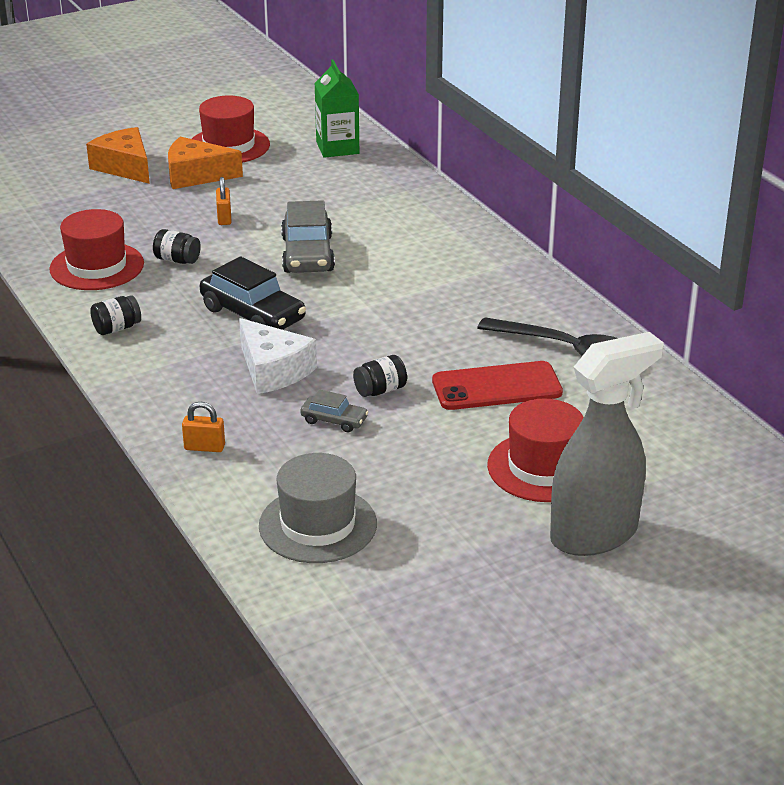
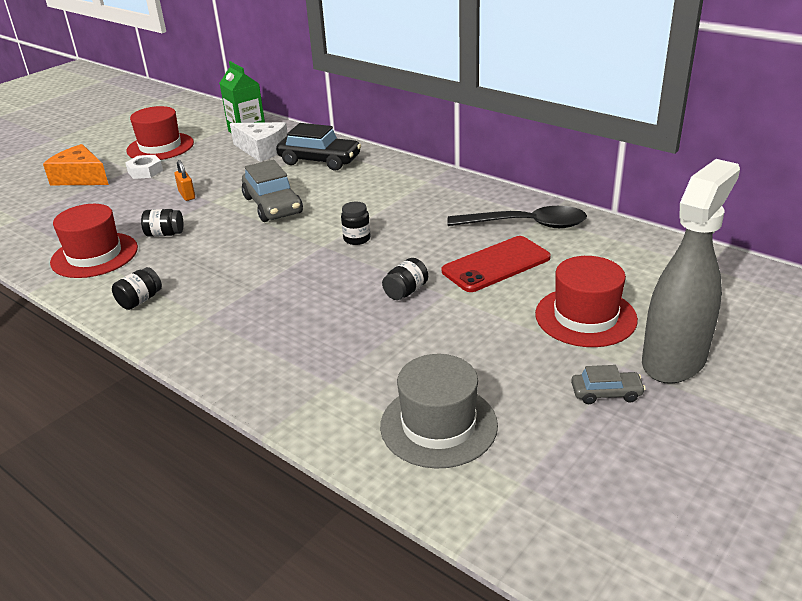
camera: 20 degrees left, 0 degrees up
(196, 175) = (145, 171): orange cheese -> white nut
(204, 447) = (284, 383): orange padlock -> none
(253, 314) = (256, 259): black car -> black car (319, 160)
(273, 370) = (303, 299): white cheese -> white cheese (262, 150)
(334, 420) = (385, 326): grey car -> grey car (606, 393)
(371, 318) = (357, 239): none -> black jar

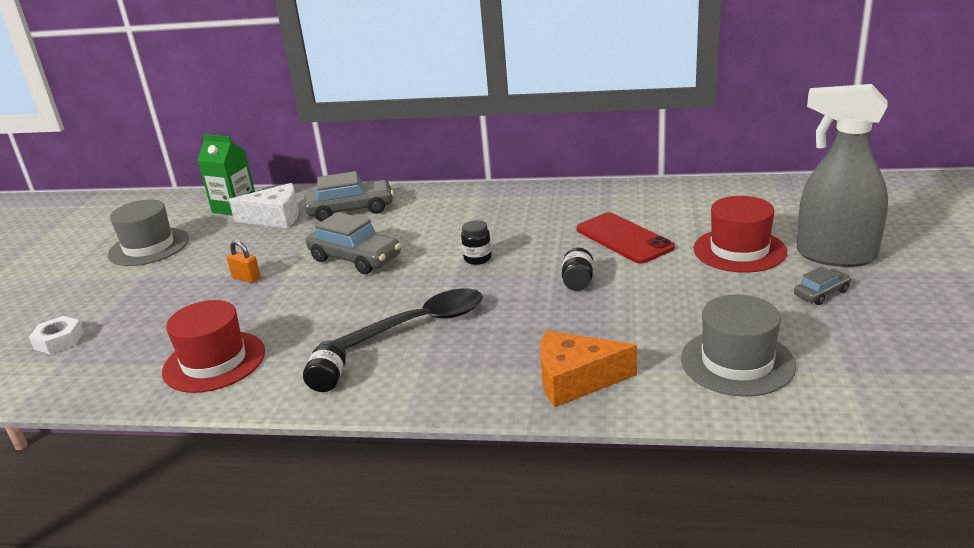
camera: 30 degrees left, 5 degrees down
(81, 178) = (87, 301): orange cheese -> orange cheese (576, 380)
(145, 171) = (163, 272): white nut -> white nut (59, 340)
(160, 147) = (149, 247): red hat -> grey hat
(165, 234) = (271, 317): black jar -> none
(319, 160) = (350, 210): black car -> grey car
(496, 264) = (624, 238): red phone -> red phone turned 60 degrees counterclockwise
(525, 225) = (607, 204): black spoon -> black spoon (419, 324)
(674, 360) = (835, 255): grey spray bottle -> grey spray bottle turned 75 degrees counterclockwise

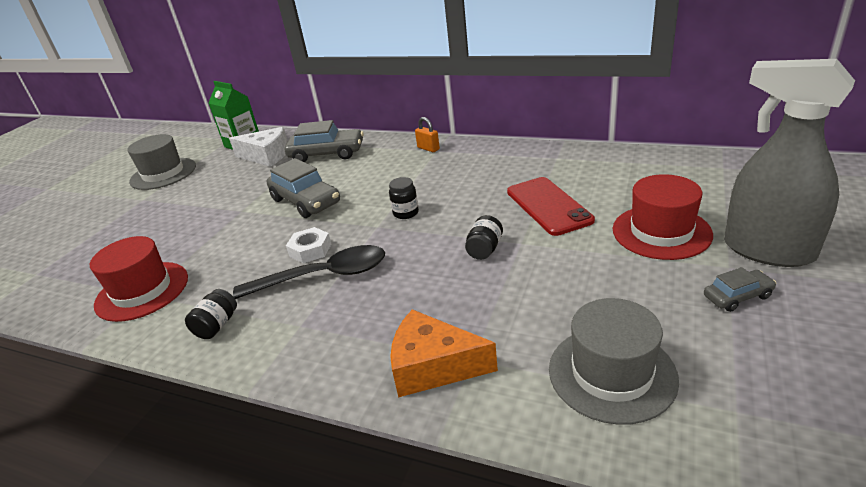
camera: 15 degrees right, 5 degrees up
(59, 340) = (50, 252): white nut -> white nut (310, 250)
(246, 278) = (213, 211): orange padlock -> orange padlock (428, 148)

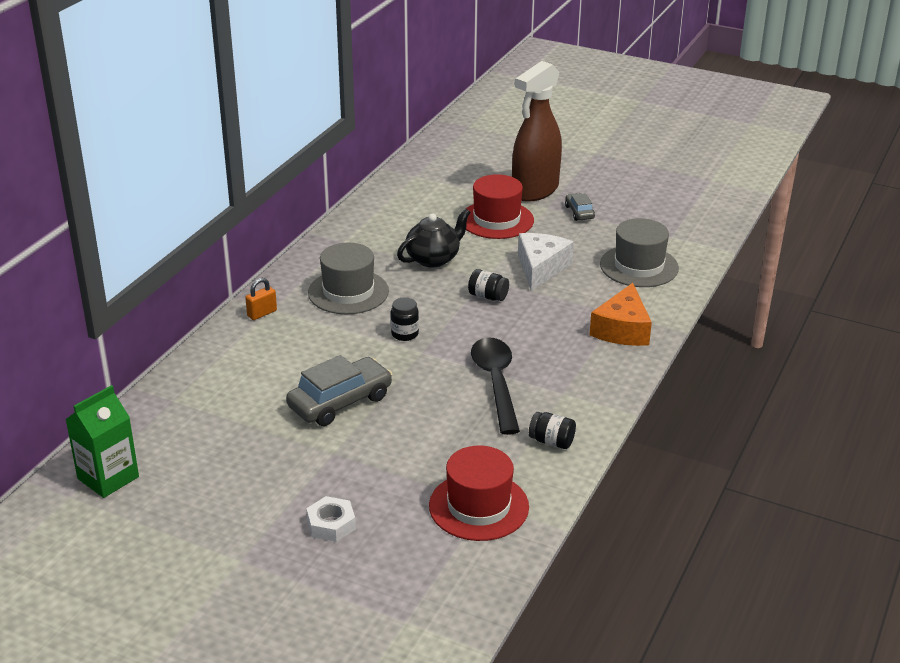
camera: 90 degrees left, 0 degrees up
(163, 174) = (158, 555): grey hat -> grey hat (348, 292)
(266, 156) = (178, 447): white cheese -> white cheese (541, 268)
(310, 250) = (447, 393): white nut -> white nut (331, 524)
(327, 154) = (215, 391): grey car -> none
(548, 206) = (433, 259): red phone -> black teapot
(767, 250) = (535, 191): grey spray bottle -> brown spray bottle

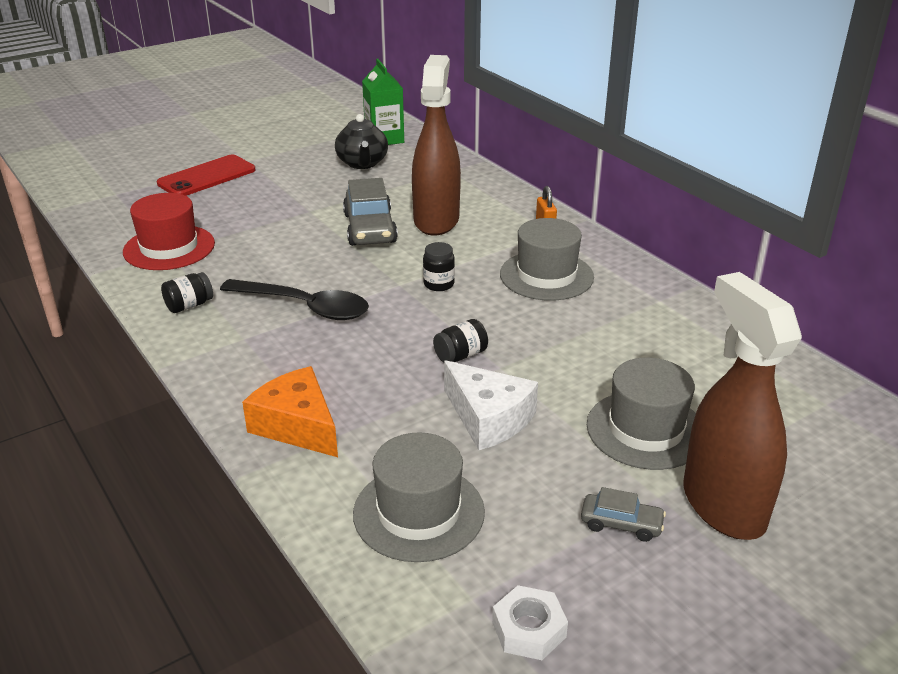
camera: 120 degrees right, 0 degrees up
(295, 371) = (436, 220): none -> brown spray bottle
(309, 569) = (207, 177): none -> red phone
(331, 524) = (236, 192): white nut -> white nut (529, 629)
(433, 259) = (576, 346): black teapot -> black teapot (362, 163)
(496, 220) = (645, 430): red hat -> grey hat

